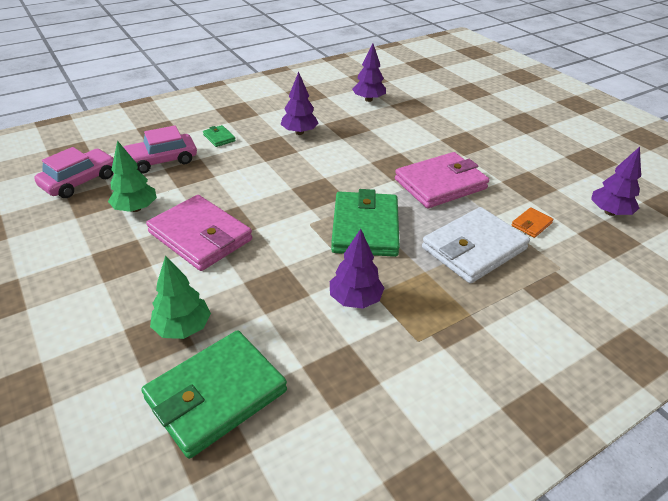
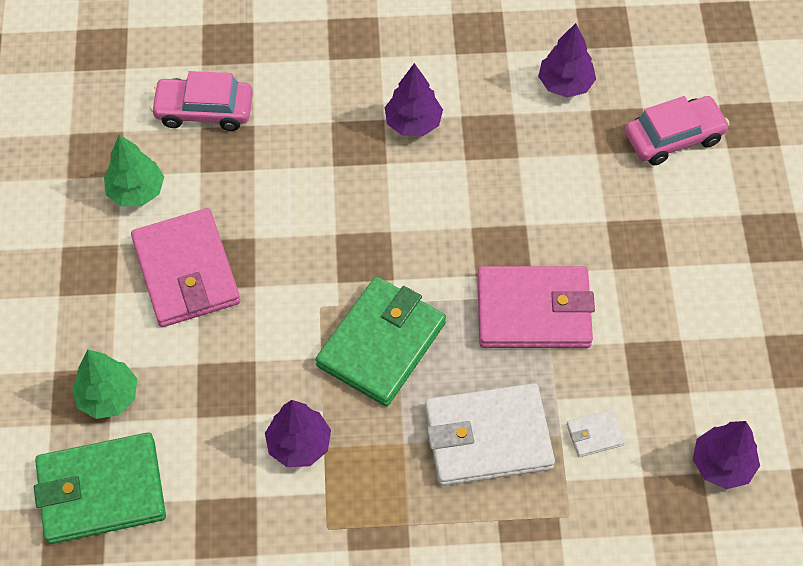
camera: 30 degrees right, 20 degrees up
(80, 181) = (94, 112): pink car -> pink car (673, 137)
(219, 138) = (298, 91): green wallet -> none
(531, 224) = (595, 435): orange wallet -> white wallet

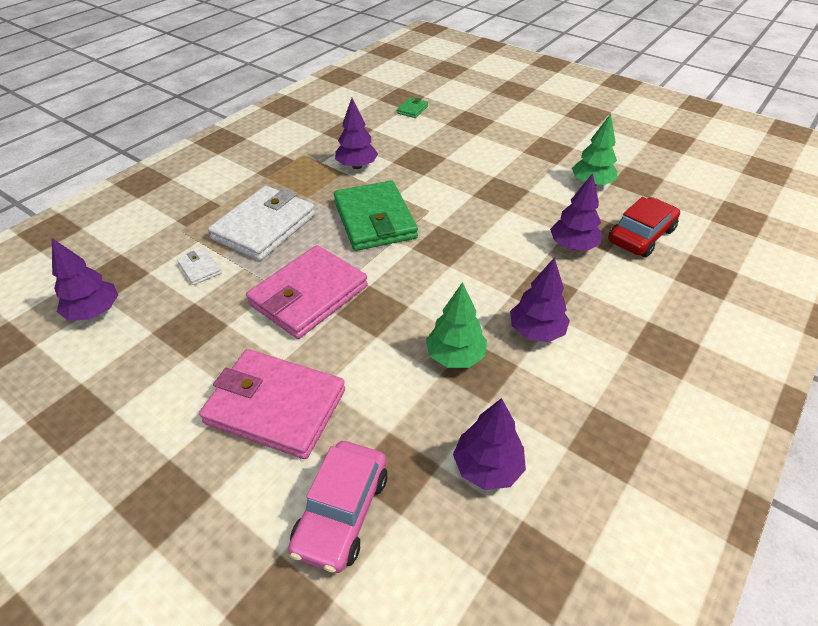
camera: 130 degrees right, 15 degrees down
(101, 491) = (412, 110): green wallet -> green wallet, size x0.43
(108, 396) = (460, 128): green tree -> green tree (455, 356)
(186, 271) = (511, 177): pink wallet -> pink wallet (275, 406)
(204, 110) = (641, 235): pink car -> red car
(270, 154) = (573, 246): none -> purple tree
(595, 435) = (200, 269): white wallet -> white wallet turned 60 degrees counterclockwise

